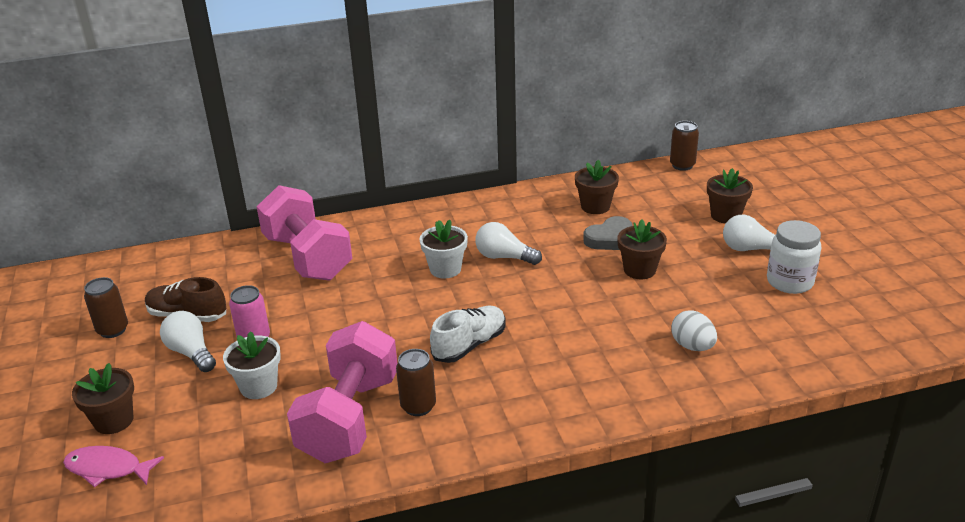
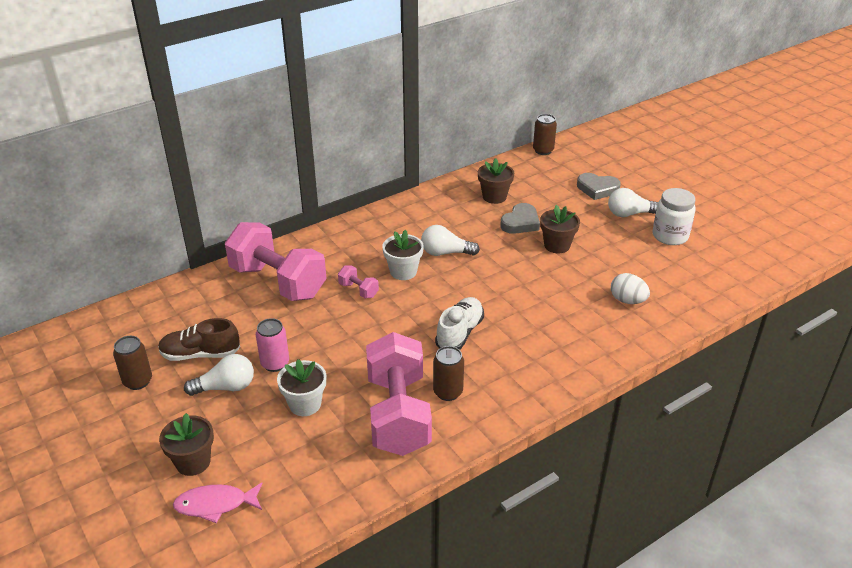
camera: 20 degrees left, 5 degrees up
(191, 353) = (225, 387): white light bulb -> white light bulb turned 135 degrees clockwise
(385, 280) = (358, 290): none -> pink dumbbell
(725, 215) = (597, 189): brown flower pot -> grey heart

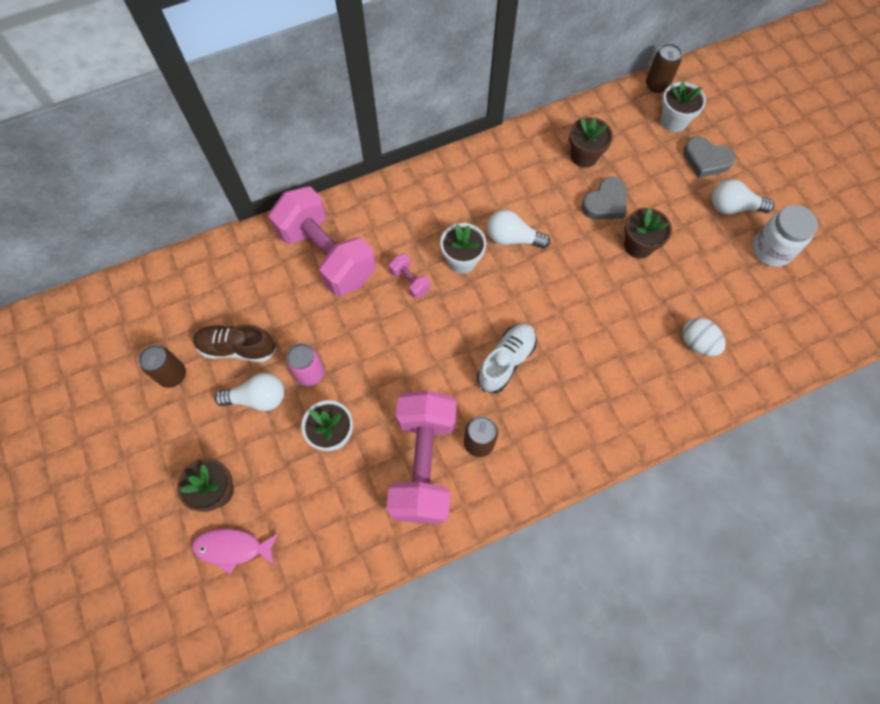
camera: 10 degrees right, 30 degrees up
(563, 169) = (673, 121): none -> white flower pot

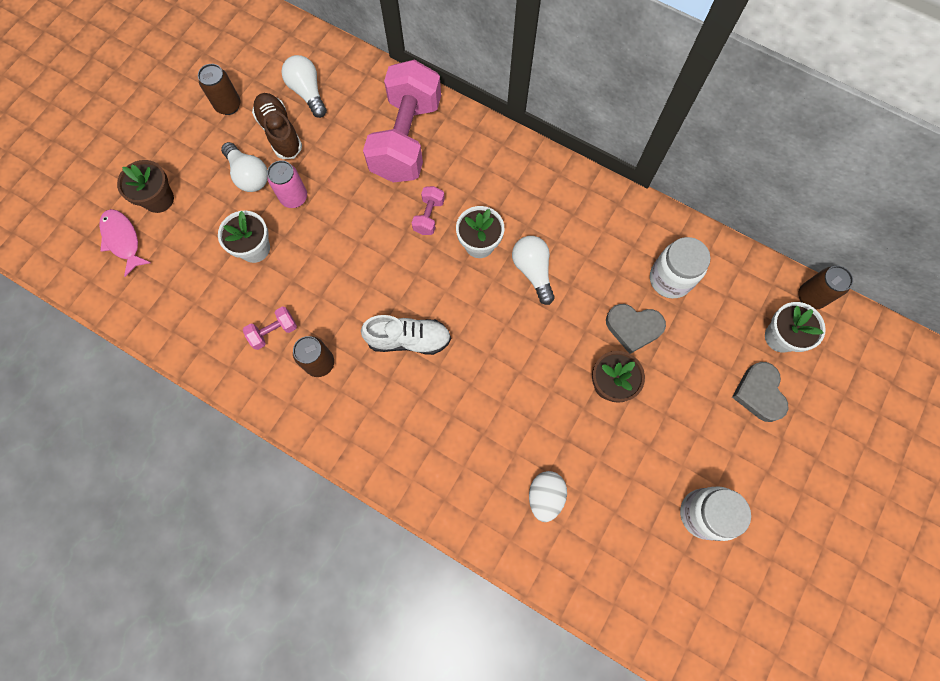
camera: 55 degrees right, 5 degrees up
(423, 464) = (274, 331): pink dumbbell -> pink dumbbell, size x0.41
(584, 156) = (670, 279): brown flower pot -> white jar
(733, 207) = (724, 450): white light bulb -> white light bulb (308, 92)

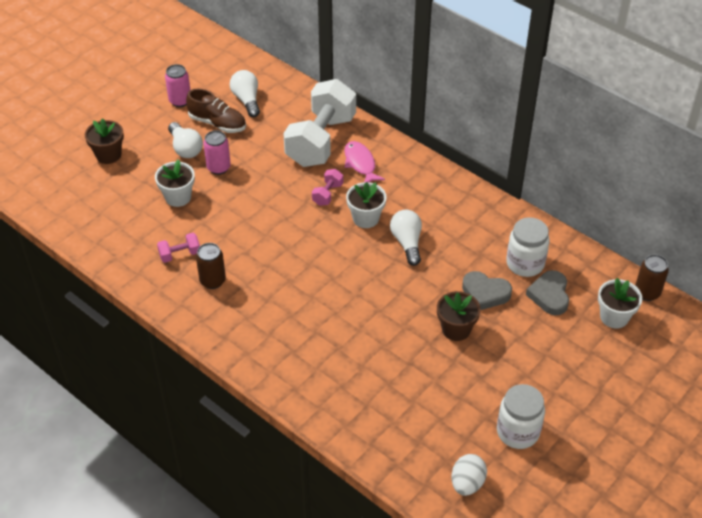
camera: 10 degrees right, 25 degrees down
(123, 240) = (73, 178): pink fish -> pink fish (360, 163)
(228, 105) = (180, 101): brown can -> pink can
(280, 132) = (217, 123): brown shoe -> brown shoe turned 135 degrees clockwise
(406, 139) = (321, 141): pink dumbbell -> white dumbbell
(409, 339) = (291, 275): white shoe -> none
(545, 496) = (382, 399): white egg -> white egg (467, 483)
(759, 393) = (586, 354): grey heart -> grey heart (549, 295)

